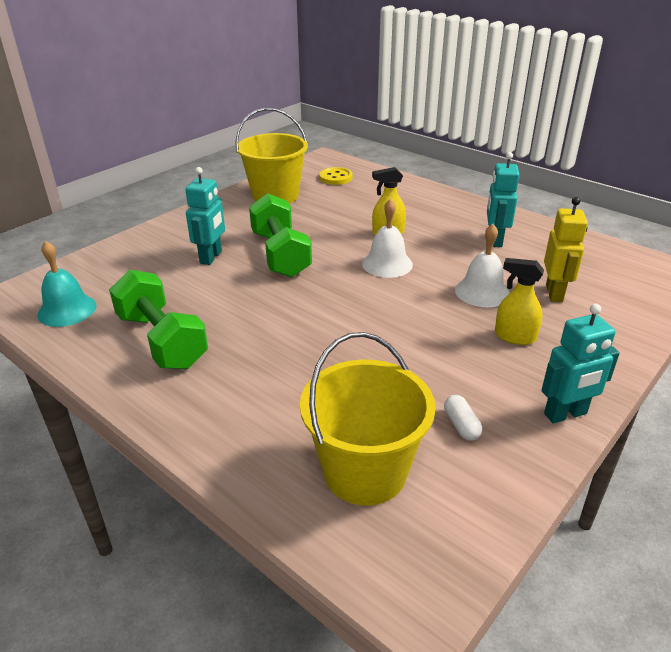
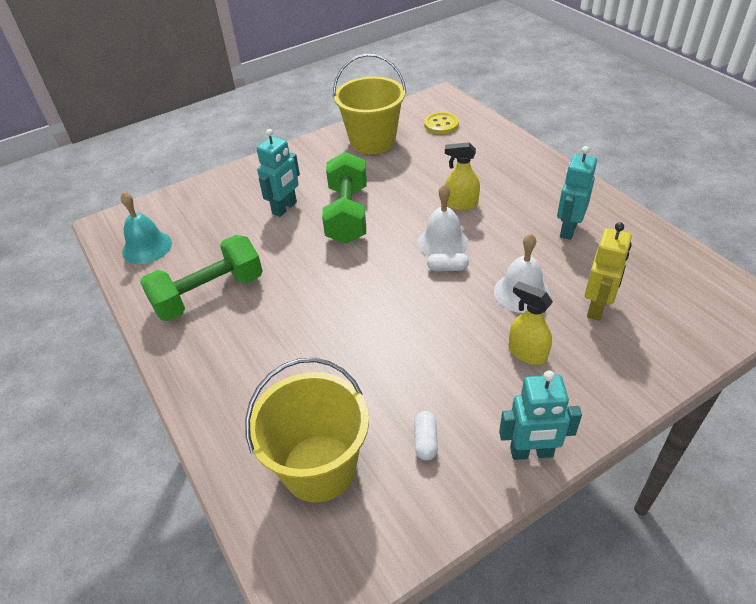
camera: 20 degrees right, 10 degrees up
(162, 340) = (209, 294): green dumbbell -> green dumbbell turned 75 degrees clockwise
(403, 283) = (447, 268): none -> white capsule

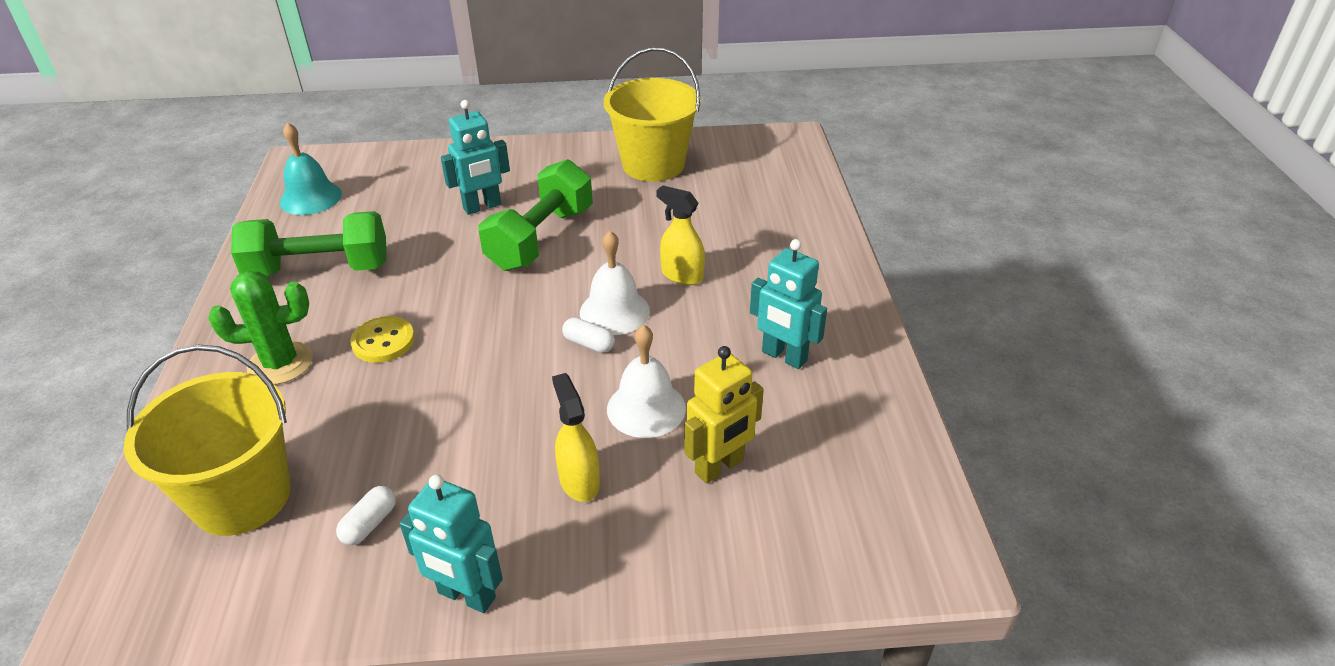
camera: 25 degrees right, 5 degrees down
(250, 368) = (280, 363): none -> green cactus
(441, 124) = (755, 172): yellow button -> yellow button (383, 341)
(568, 229) = (783, 356): turquoise robot -> turquoise robot turned 105 degrees counterclockwise

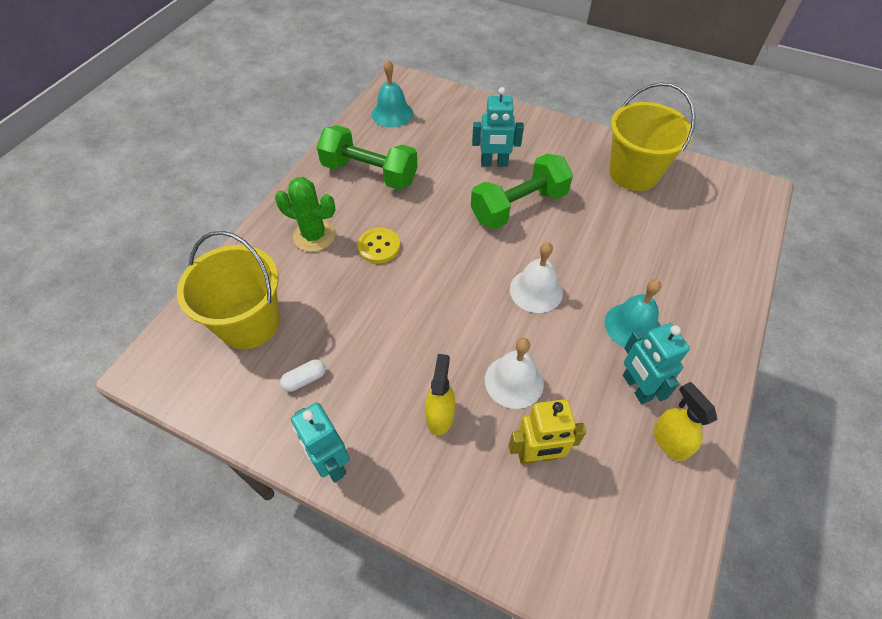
camera: 30 degrees right, 15 degrees up
(589, 344) = (504, 309): white capsule -> none
(681, 275) = (600, 281): yellow spray bottle -> yellow spray bottle (669, 441)
(743, 303) = (632, 326): none -> turquoise bell

